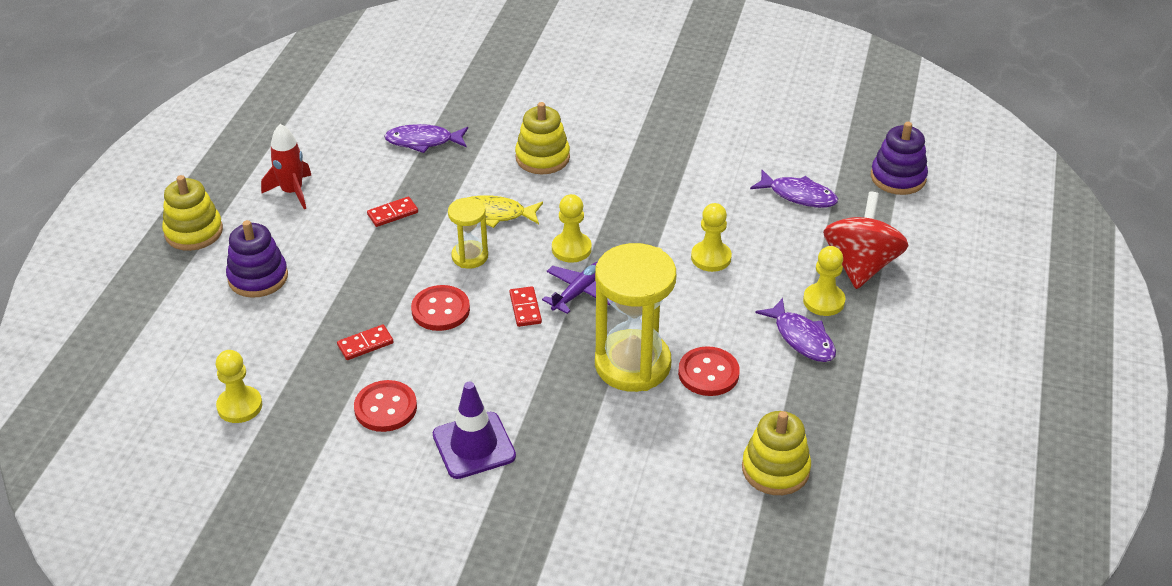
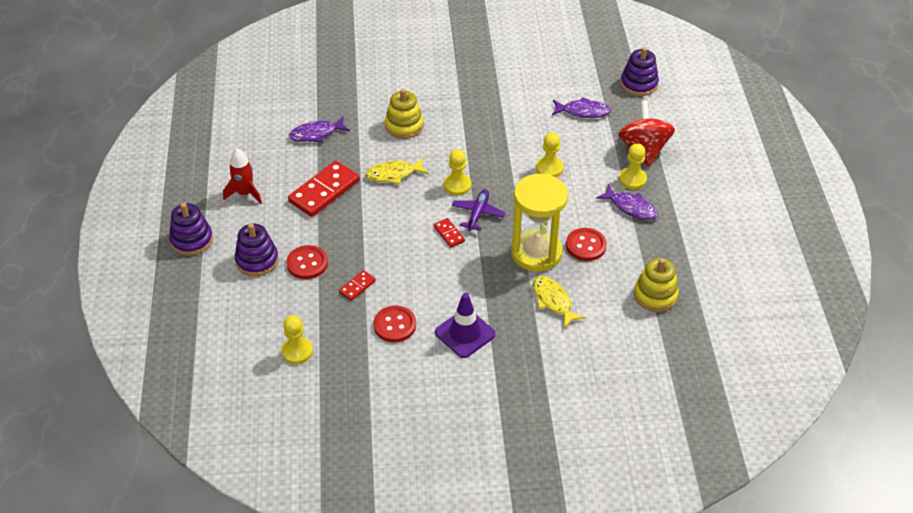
camera: 20 degrees left, 5 degrees up
(194, 232) = (192, 240): yellow stacking toy -> purple stacking toy
(393, 214) = (324, 191): red domino -> red domino, size x2.08
(440, 310) = (394, 250): red button -> red button (307, 263)
(470, 256) = (393, 208): yellow hourglass -> none
(621, 436) = (553, 301): none -> yellow fish

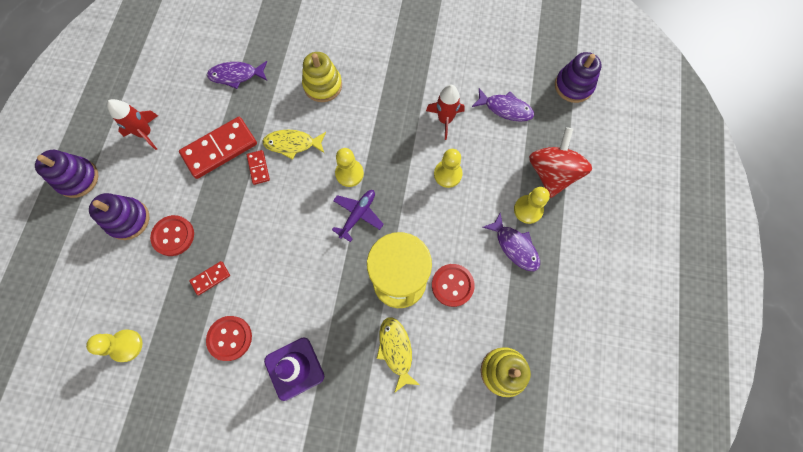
camera: 15 degrees right, 25 degrees up
(449, 234) = (321, 234): red domino -> red domino (258, 168)
(531, 130) = (445, 120): none -> red rocket

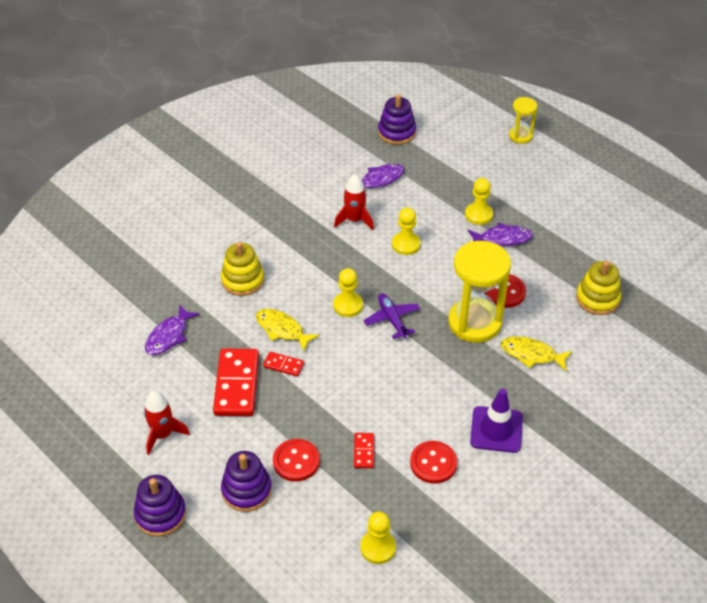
camera: 55 degrees left, 25 degrees down
(292, 144) = (282, 330): yellow fish -> yellow fish turned 90 degrees clockwise
(552, 173) = (460, 185): red spinning top -> none
(658, 185) = (520, 136): none -> yellow hourglass

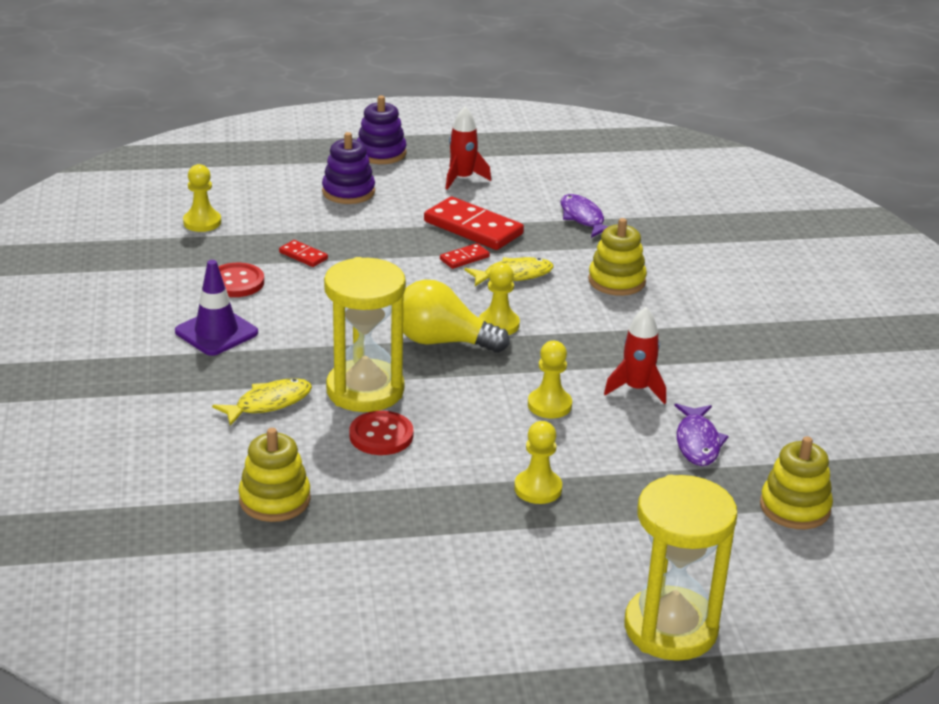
camera: 125 degrees right, 15 degrees down
(296, 461) = (343, 222): red button -> none
(392, 319) = (443, 341): purple plane -> yellow light bulb
(397, 132) = (794, 507): purple stacking toy -> yellow stacking toy
(502, 238) = (470, 484): purple fish -> none
(520, 136) = (670, 628): yellow hourglass -> yellow hourglass, size x1.94

